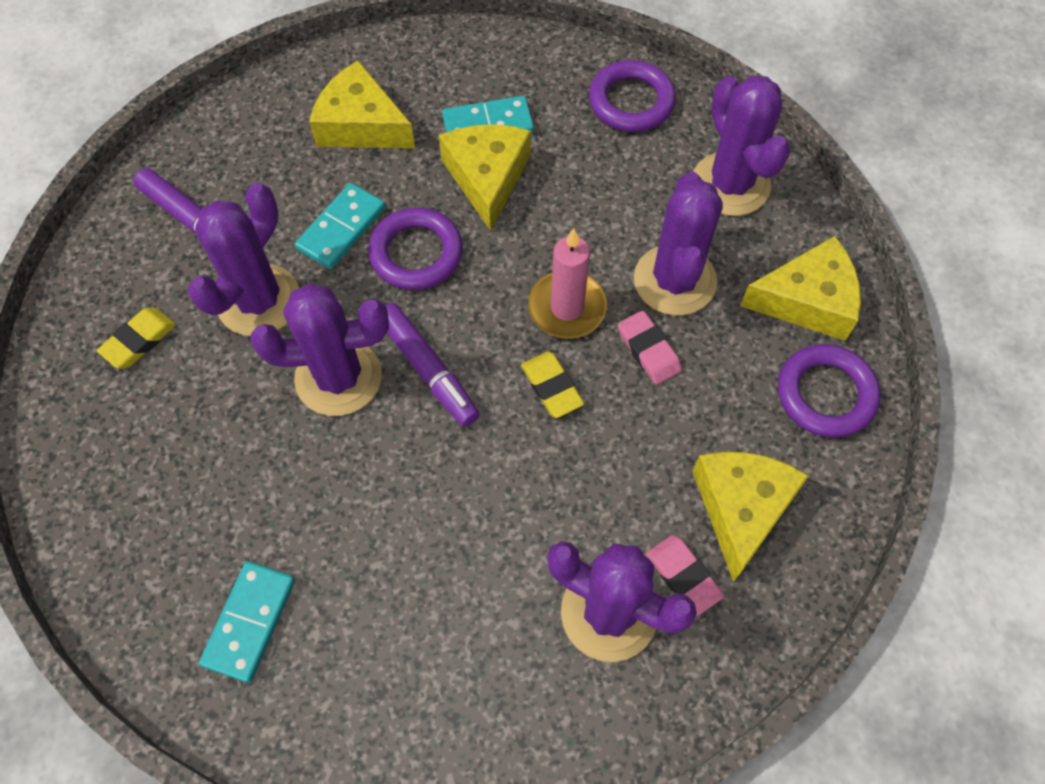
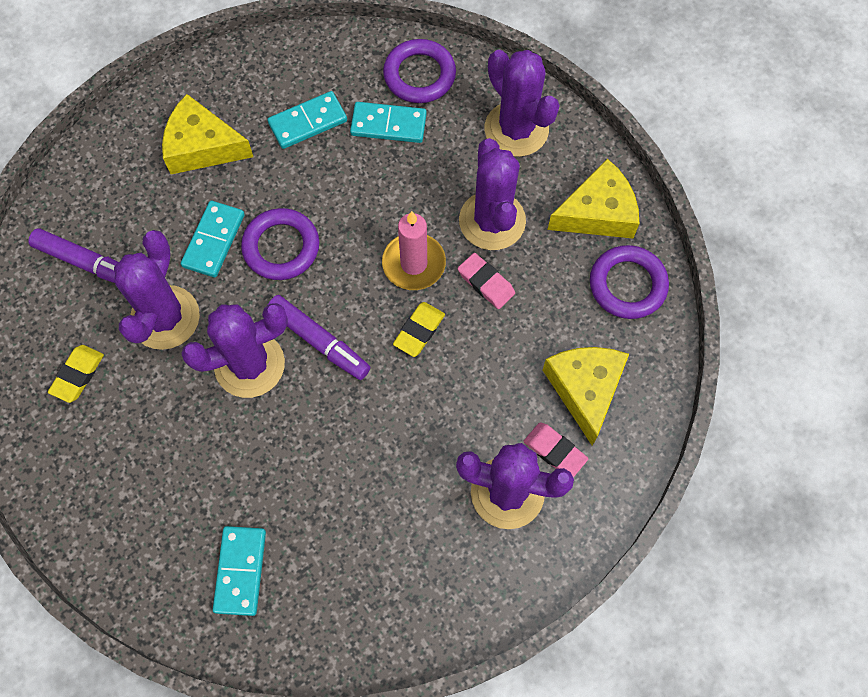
camera: 15 degrees left, 5 degrees up
(487, 178) = (320, 169): yellow cheese -> none
(551, 387) = (419, 331): yellow eraser -> yellow eraser turned 75 degrees clockwise
(580, 147) = (388, 125): none -> turquoise domino

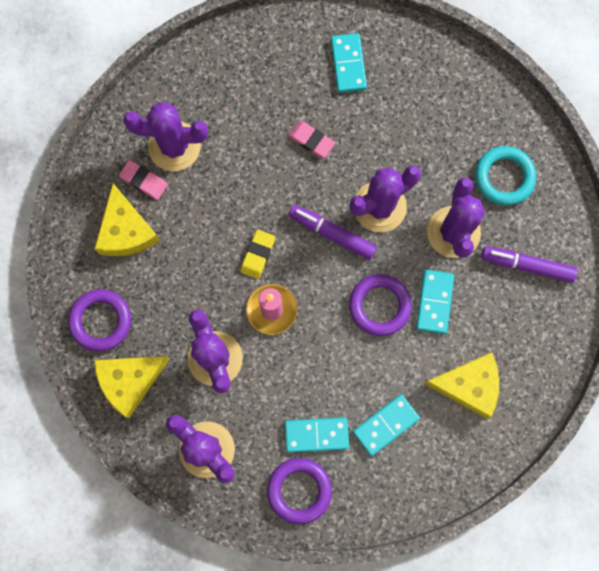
camera: 170 degrees right, 10 degrees up
(78, 375) = (504, 177): yellow eraser -> turquoise ring
(486, 283) = (212, 303): pink eraser -> pink eraser (311, 140)

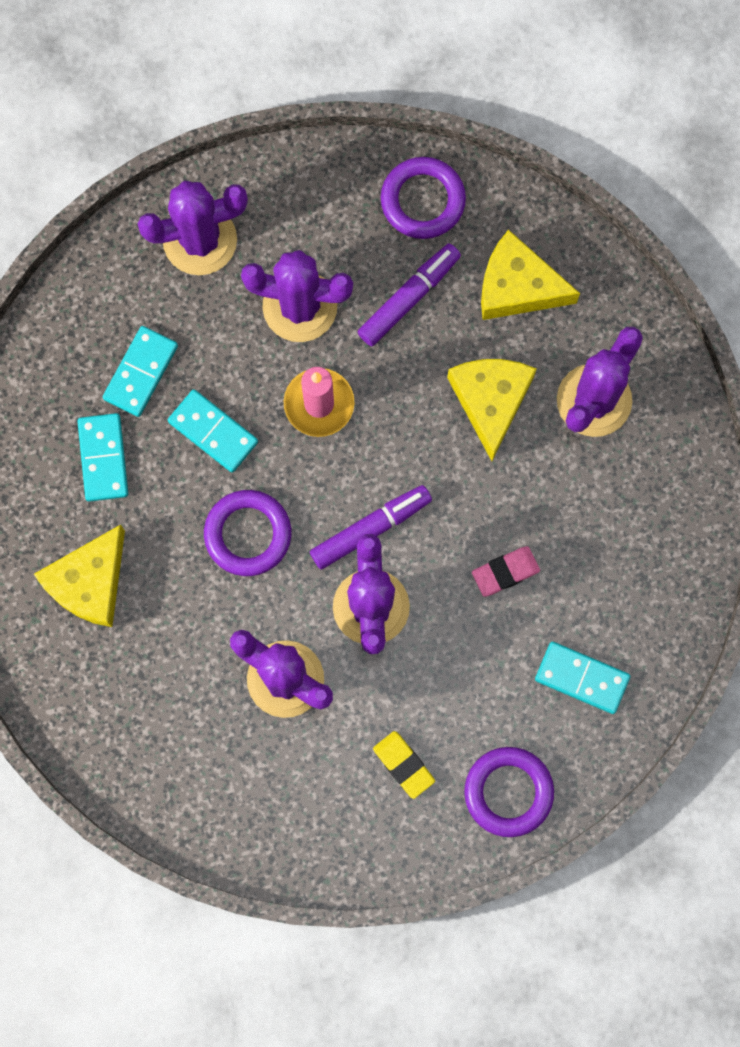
camera: 120 degrees right, 0 degrees up
(130, 381) = (331, 196): yellow cheese -> yellow cheese (490, 401)
(144, 181) = (569, 340): pink eraser -> none
(258, 255) = (396, 425): yellow eraser -> yellow eraser (403, 765)
(299, 490) = (90, 317): purple ring -> purple ring (508, 792)
(434, 302) = (213, 603): turquoise domino -> turquoise domino (213, 432)
(504, 177) = (317, 786): turquoise ring -> none
(527, 265) = (190, 744): purple marker -> purple marker (409, 298)

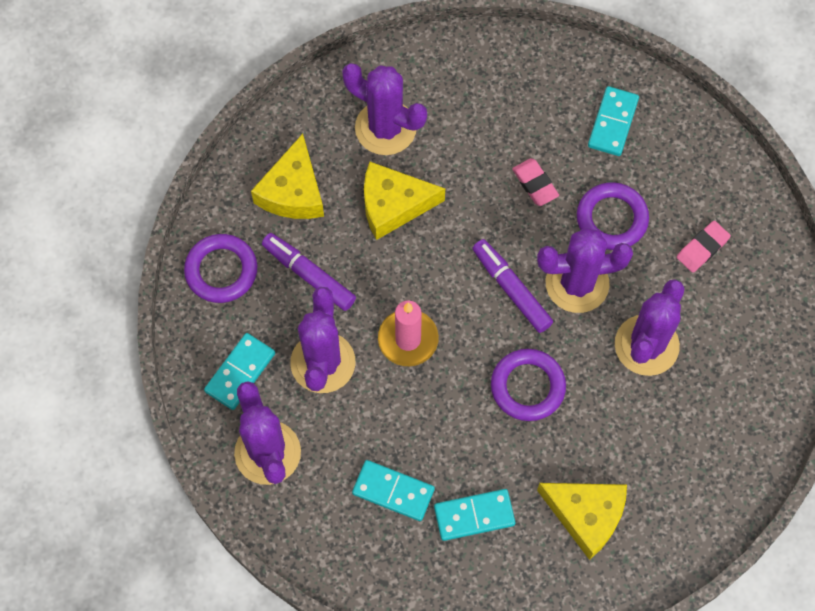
camera: 95 degrees left, 10 degrees down
(213, 432) = (441, 424): turquoise domino -> turquoise domino (240, 372)
(403, 765) = (702, 248): yellow eraser -> pink eraser
(508, 792) = (711, 169): purple ring -> purple ring (612, 219)

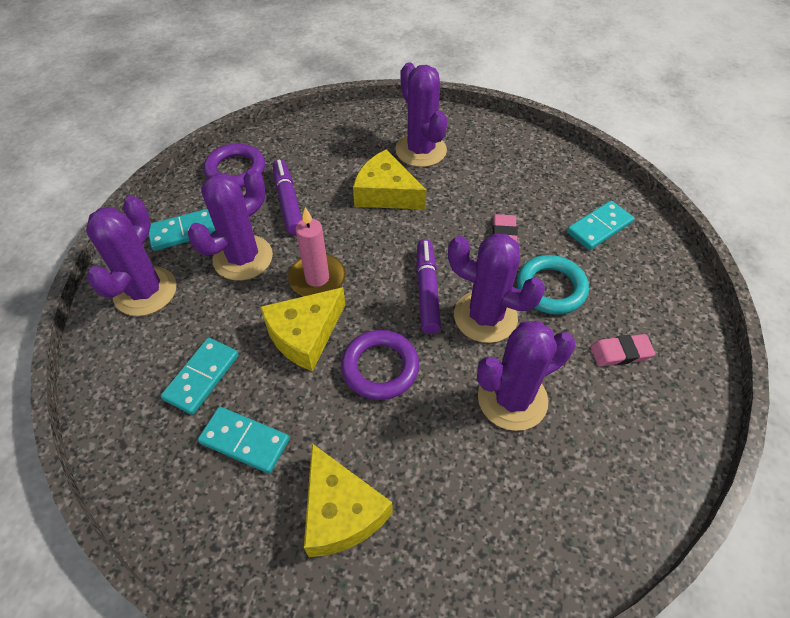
camera: 35 degrees right, 15 degrees down
(293, 191) = (326, 153): yellow cheese -> yellow cheese (305, 334)
(393, 491) = (202, 377): turquoise domino -> turquoise domino turned 60 degrees clockwise
(612, 219) = (551, 288): purple ring -> turquoise ring

